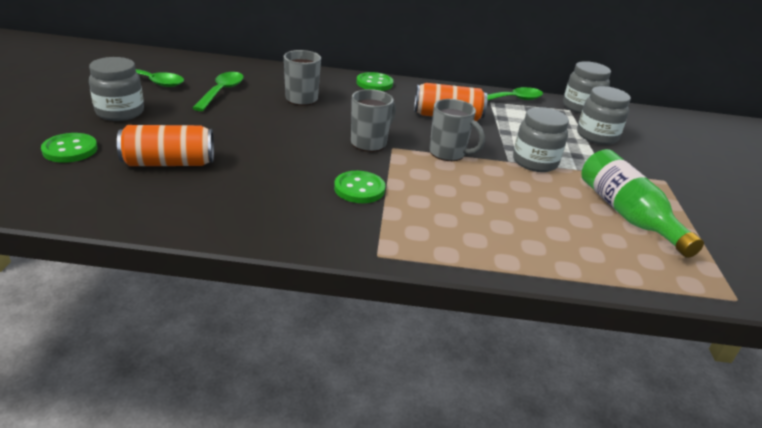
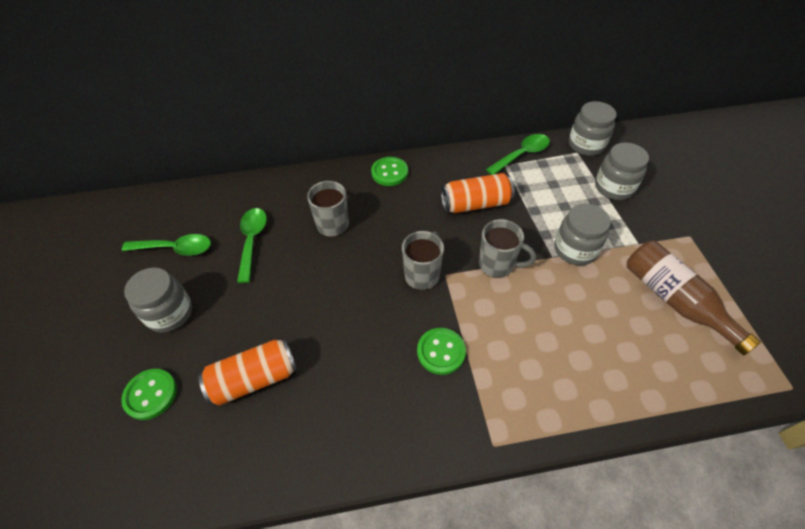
camera: 10 degrees left, 20 degrees up
(627, 214) = (675, 301): green bottle -> brown bottle

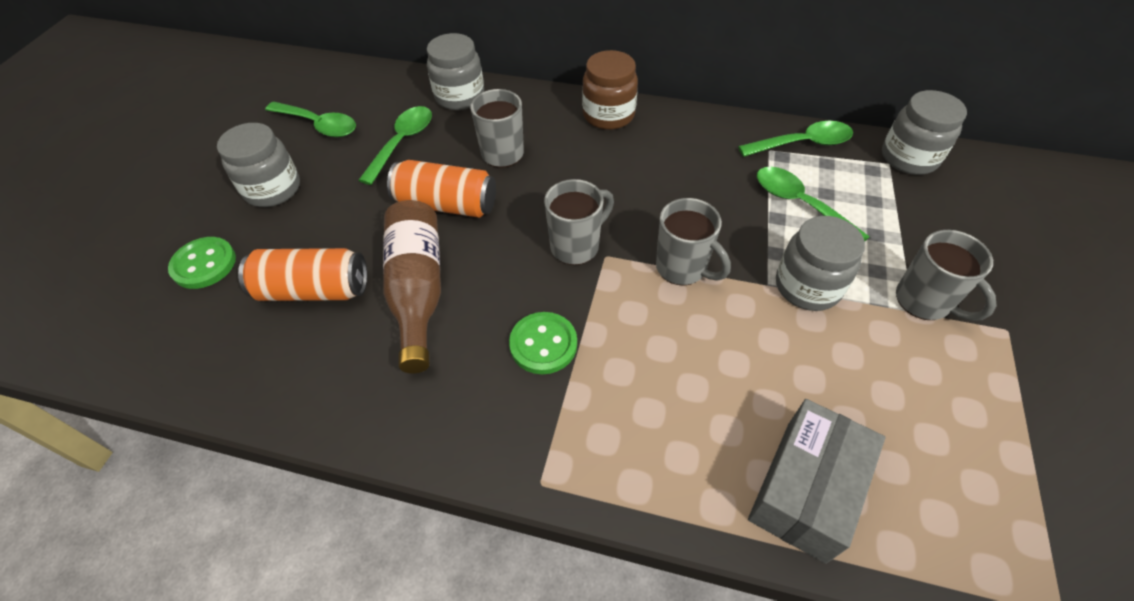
camera: 25 degrees right, 0 degrees up
(389, 172) = (608, 115): green button -> brown jar
(475, 204) = (698, 185): orange can -> orange can (446, 204)
(542, 196) = (799, 204): none -> green spoon
(614, 187) = (919, 225): grey jar -> grey jar (459, 96)
(641, 235) = (924, 301): none -> grey mug
(641, 377) = (805, 489): none -> grey box
(675, 301) = (925, 409): brown bottle -> brown bottle (418, 290)

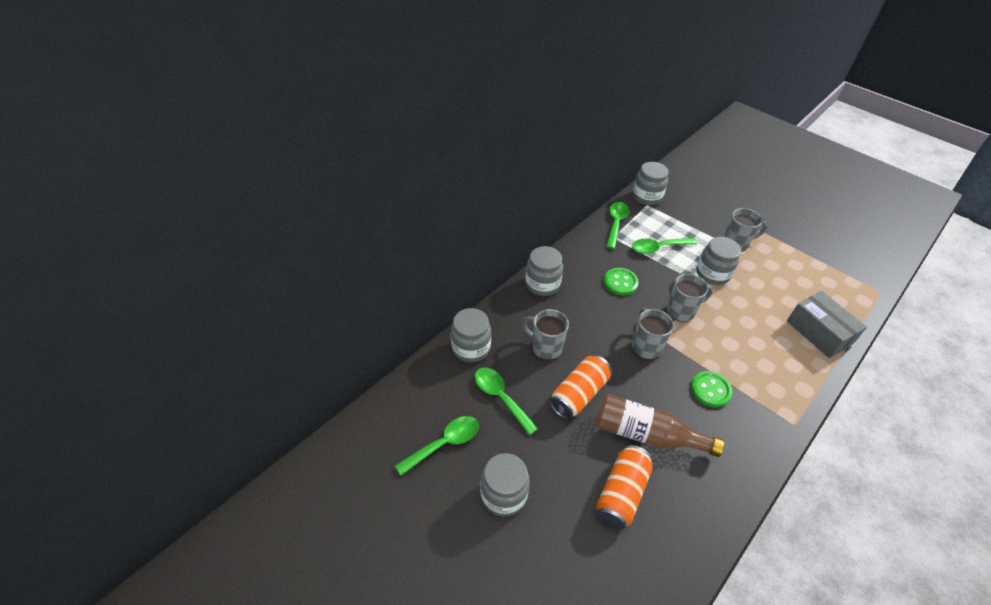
camera: 65 degrees left, 5 degrees down
(204, 264) = (563, 561): green button -> green button (620, 282)
(608, 115) = (542, 284): brown jar -> grey jar

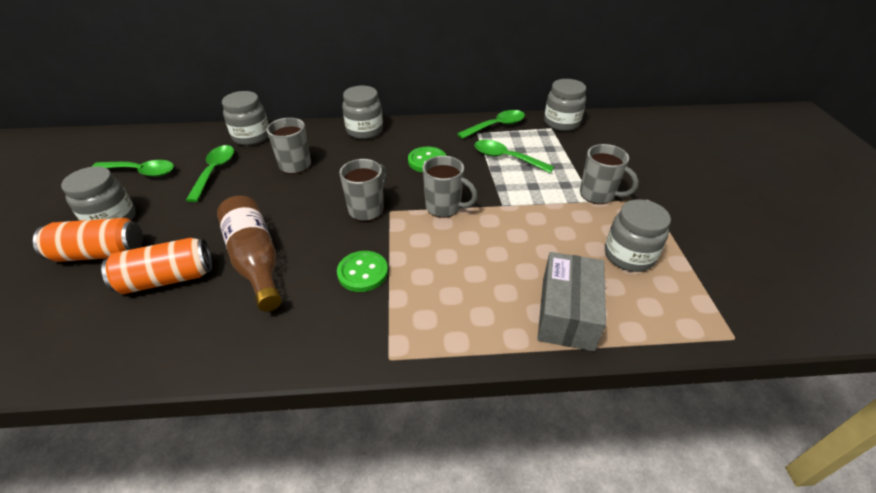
camera: 45 degrees right, 5 degrees down
(578, 394) = (262, 203): orange can -> orange can (100, 253)
(712, 274) = (527, 201): grey jar -> grey jar (629, 255)

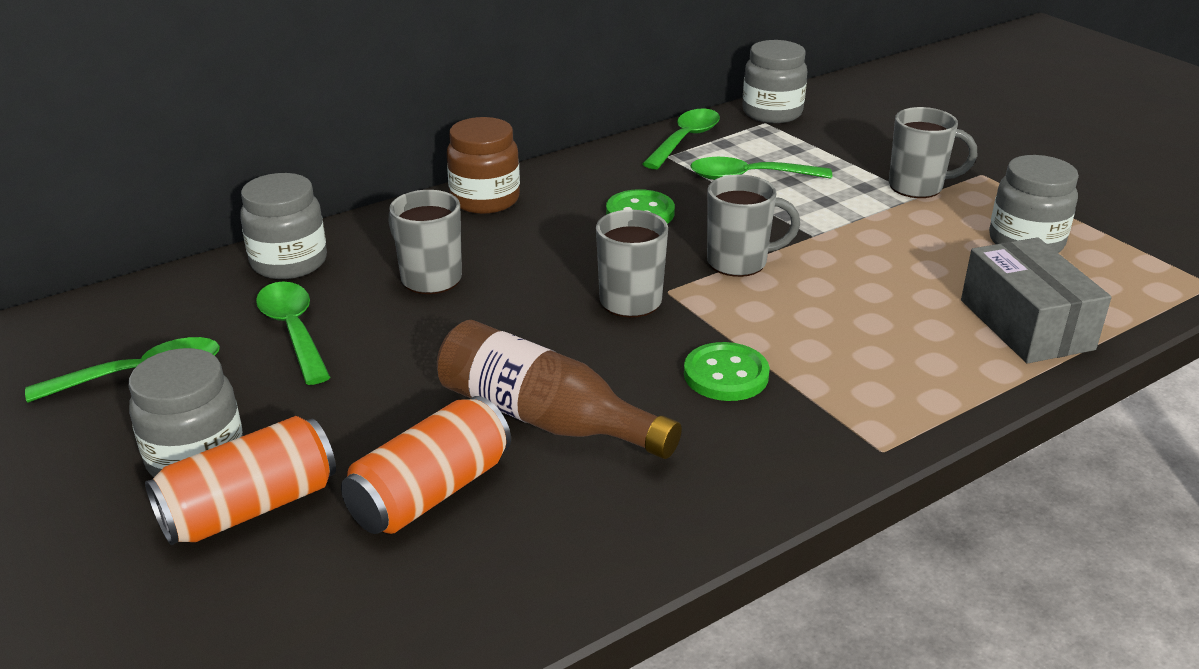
camera: 30 degrees left, 10 degrees down
(364, 131) = (485, 200): grey jar -> brown jar

